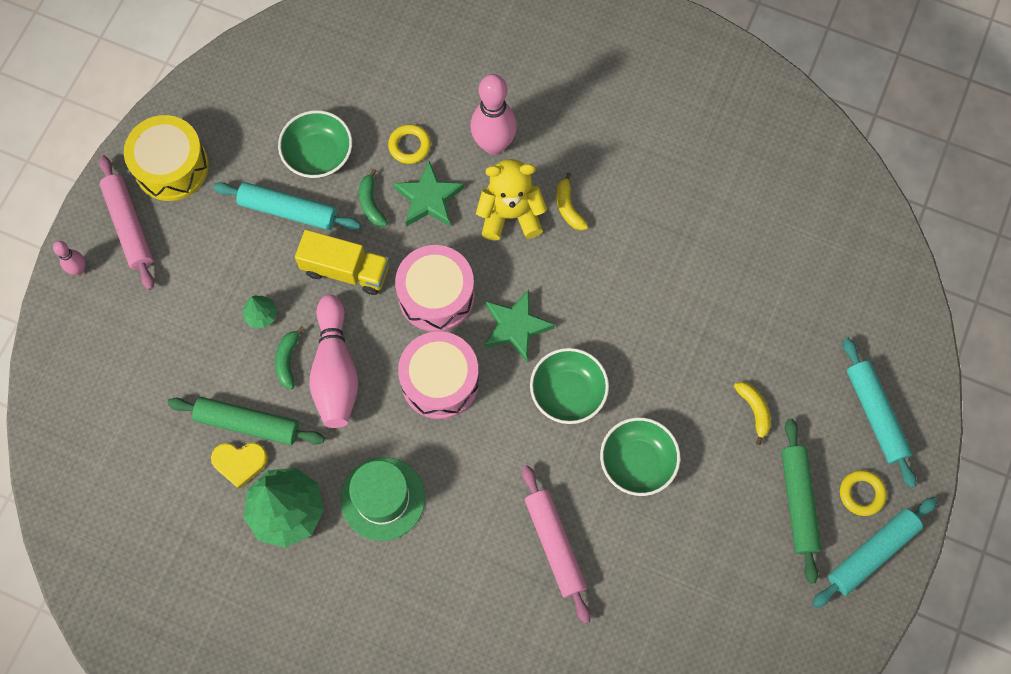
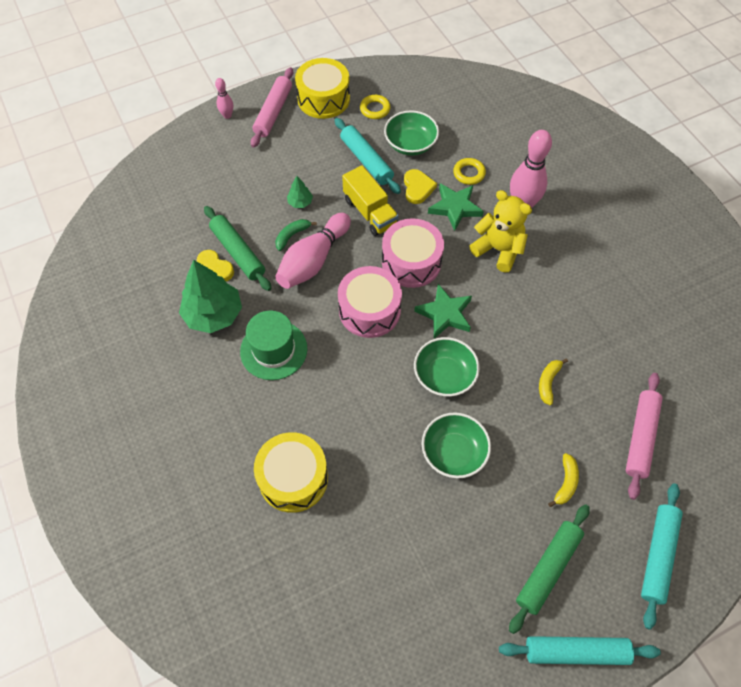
camera: 40 degrees right, 10 degrees down
(371, 203) = (417, 188): green banana -> yellow heart
(515, 607) = (293, 478): none -> yellow drum
(555, 545) = (353, 461): pink rolling pin -> pink rolling pin (640, 437)
(568, 207) = (540, 270): yellow banana -> yellow banana (548, 382)
(861, 494) = (602, 602): yellow ring -> yellow ring (375, 109)

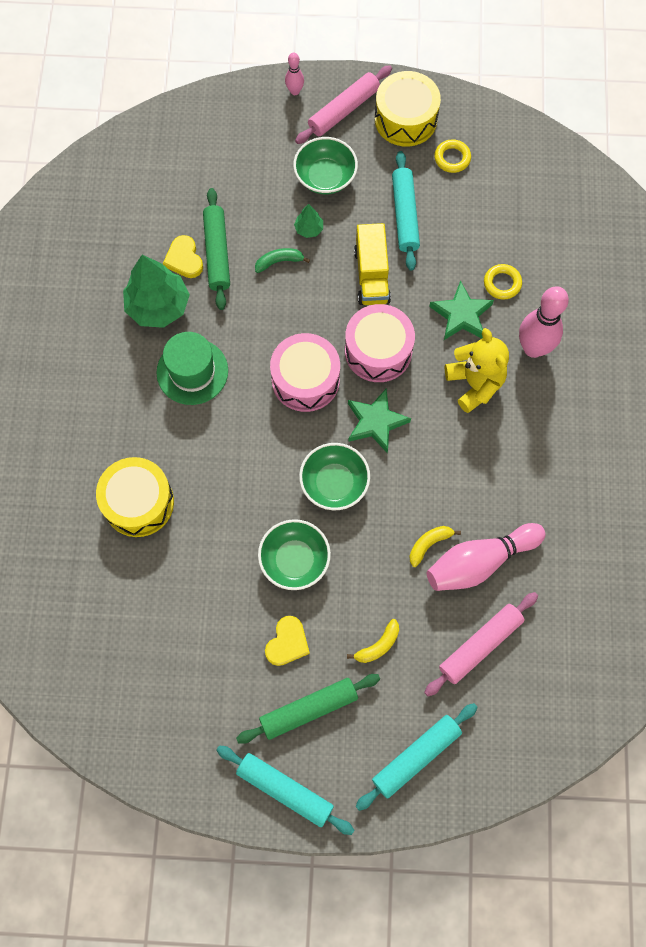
camera: 30 degrees right, 10 degrees up
(313, 260) = (284, 299): pink bowling pin -> pink bowling pin (480, 562)
(410, 144) = (463, 218): green bowl -> green bowl (325, 177)
(417, 188) = (437, 273): yellow heart -> yellow heart (287, 642)

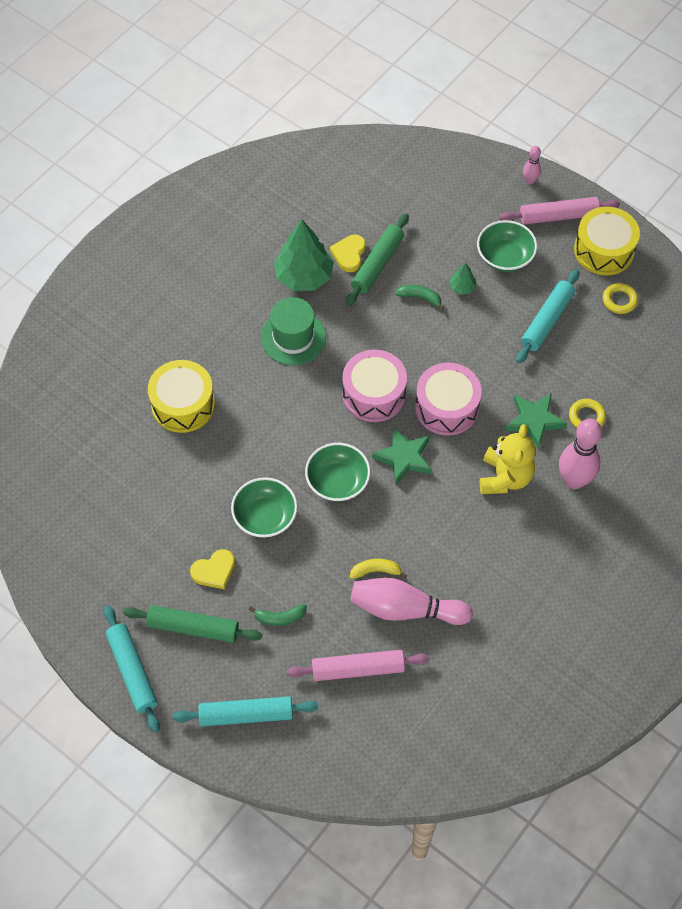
camera: 35 degrees right, 10 degrees down
(371, 275) = (485, 349): yellow truck -> none
(378, 645) = (280, 617): yellow banana -> green banana

